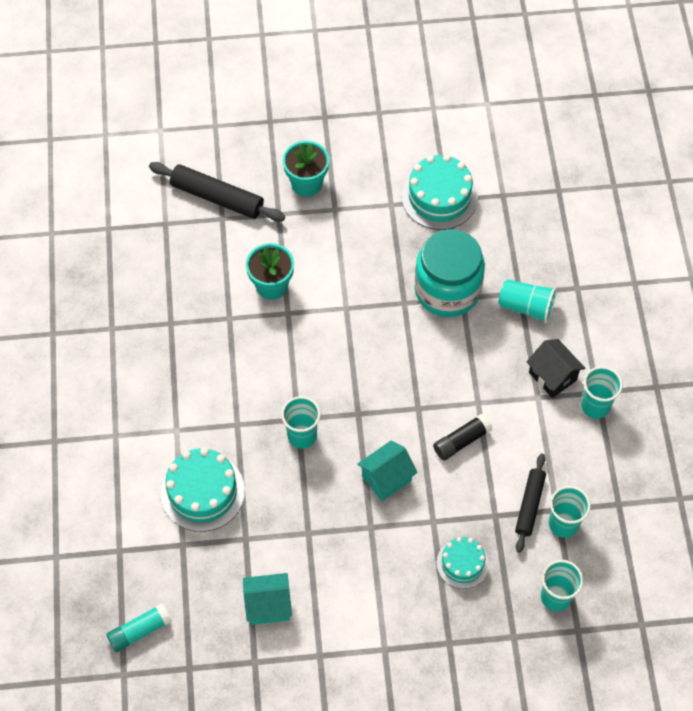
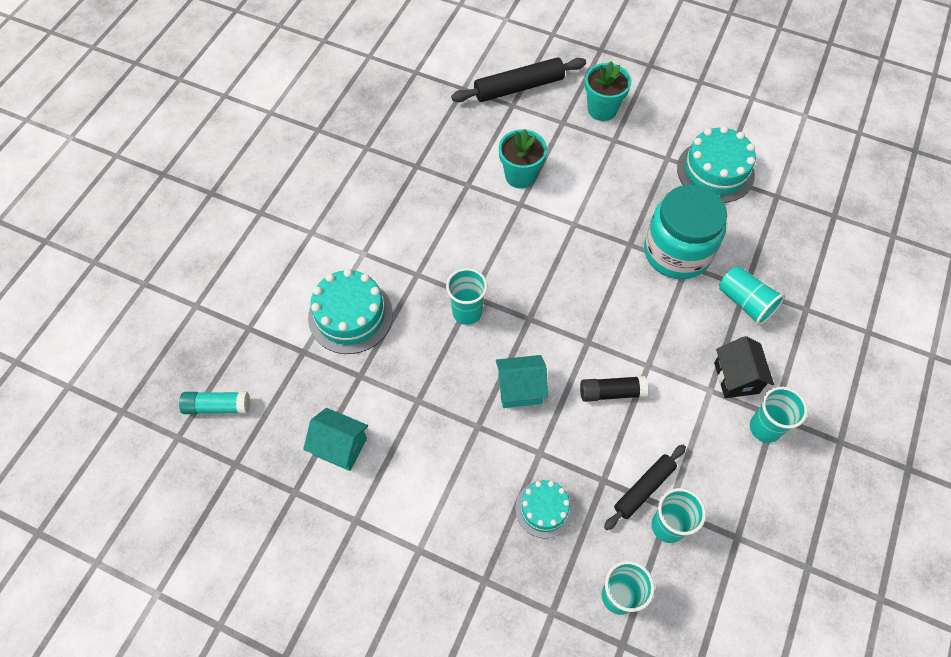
camera: 30 degrees right, 0 degrees up
(217, 197) = (519, 87): black rolling pin -> black rolling pin turned 75 degrees counterclockwise

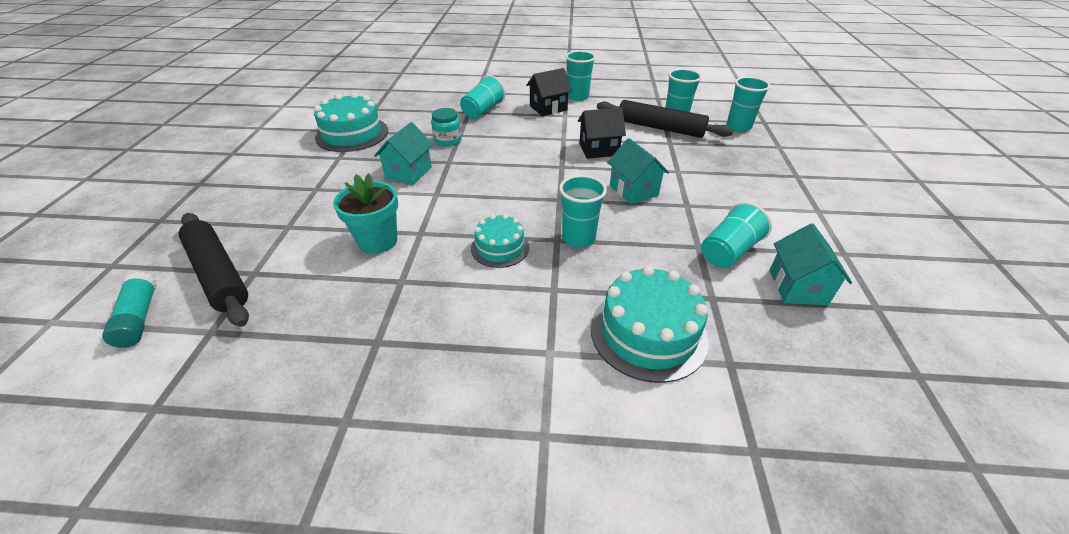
camera: 110 degrees left, 20 degrees down
(217, 406) = (887, 434): turquoise glue stick -> turquoise glue stick (139, 317)
(401, 421) = (728, 251): none -> turquoise cup
(544, 509) = (717, 161): turquoise cake -> turquoise cake (500, 247)
(602, 109) = (268, 203): turquoise flower pot -> none
(611, 392) = (599, 149): black glue stick -> black house
(619, 209) = (408, 172): none -> turquoise house
(644, 488) = (660, 128): black rolling pin -> black rolling pin, size x1.54
(677, 252) = (448, 140): turquoise jar -> turquoise jar, size x0.45

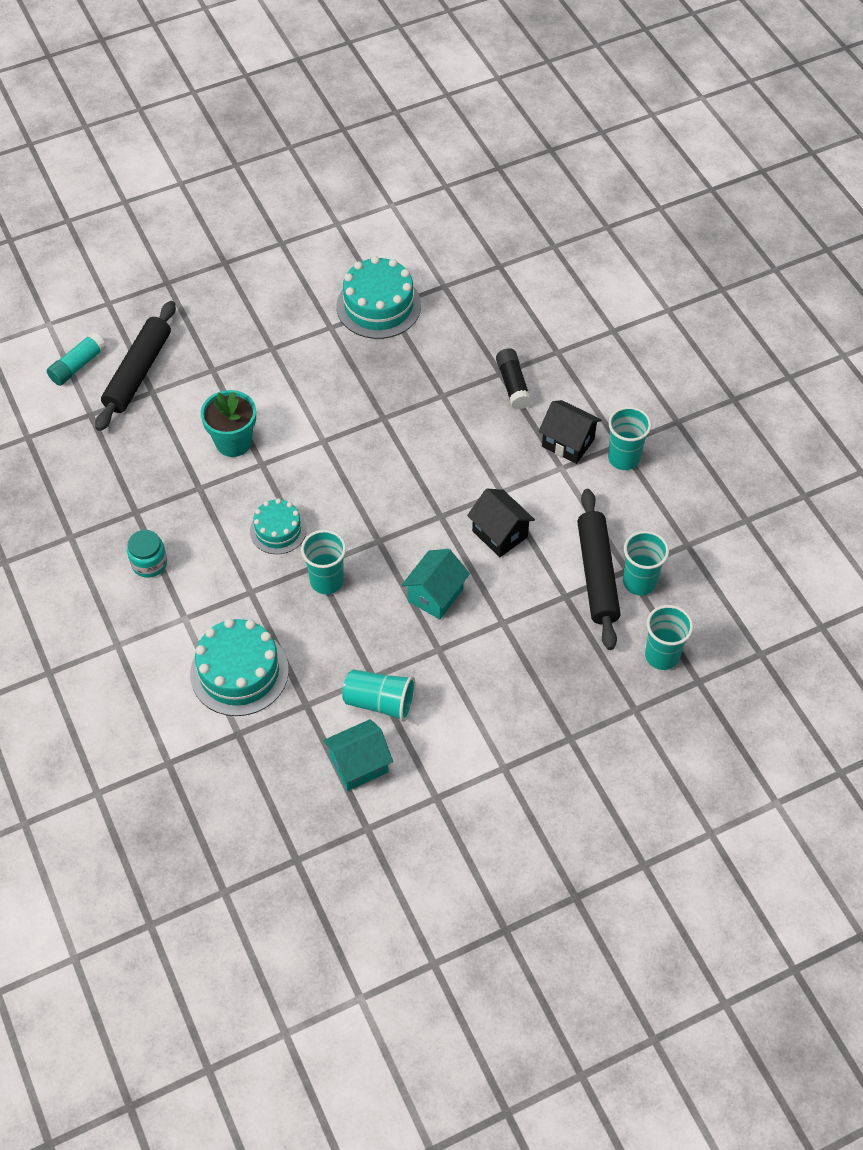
camera: 60 degrees right, 15 degrees up
(408, 172) = (343, 398): turquoise house -> none
(448, 140) = (424, 392): turquoise jar -> turquoise jar (149, 563)
(483, 111) = (513, 385): turquoise cup -> black glue stick

